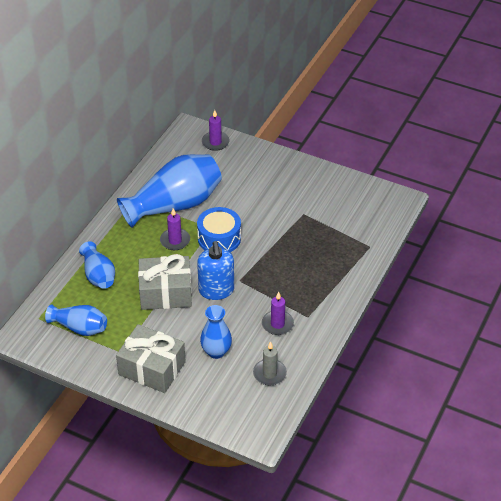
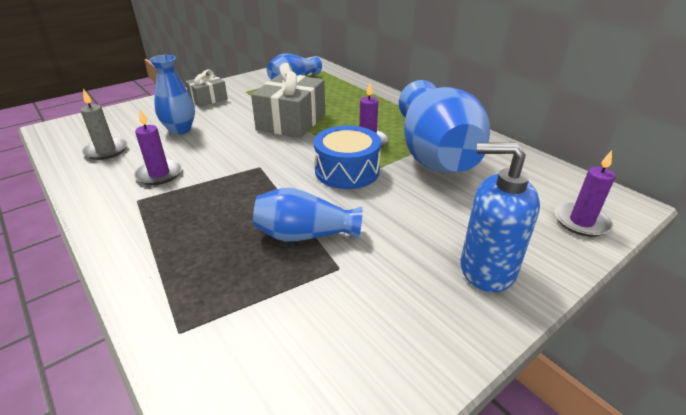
camera: 115 degrees right, 10 degrees down
(98, 275) = (350, 97): blue vase -> blue vase (305, 235)
(152, 368) = (208, 99): grey gift -> grey gift, size x0.56
(216, 290) = (261, 148): blue soap dispenser -> blue soap dispenser (486, 269)

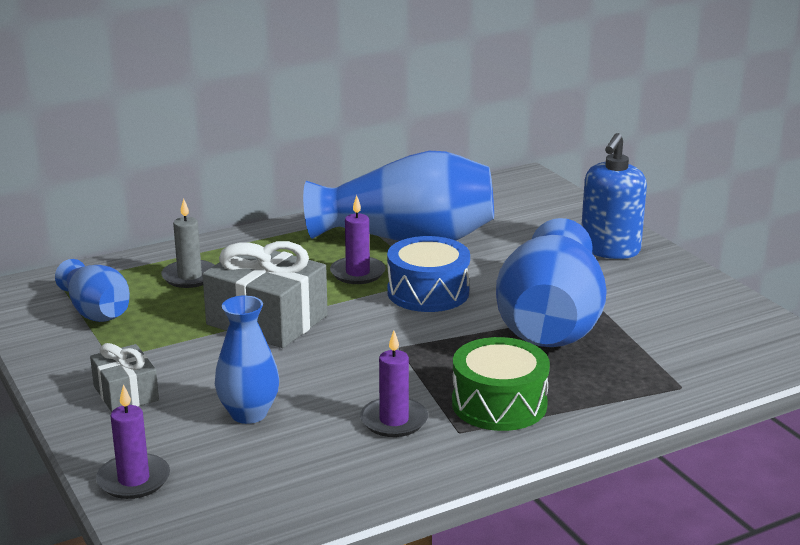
camera: 80 degrees left, 10 degrees down
(106, 150) = (298, 477): grey candle -> grey candle (189, 276)
(170, 215) = (499, 404): none -> green drum
(305, 235) = (550, 324): blue vase -> blue vase, size x1.87
(581, 221) = (550, 200): purple candle -> purple candle (133, 480)

